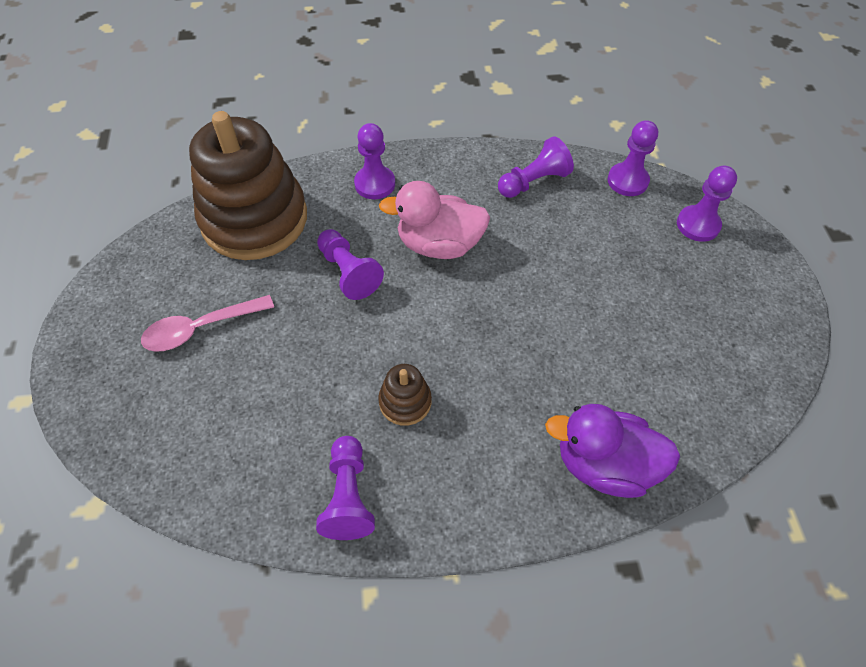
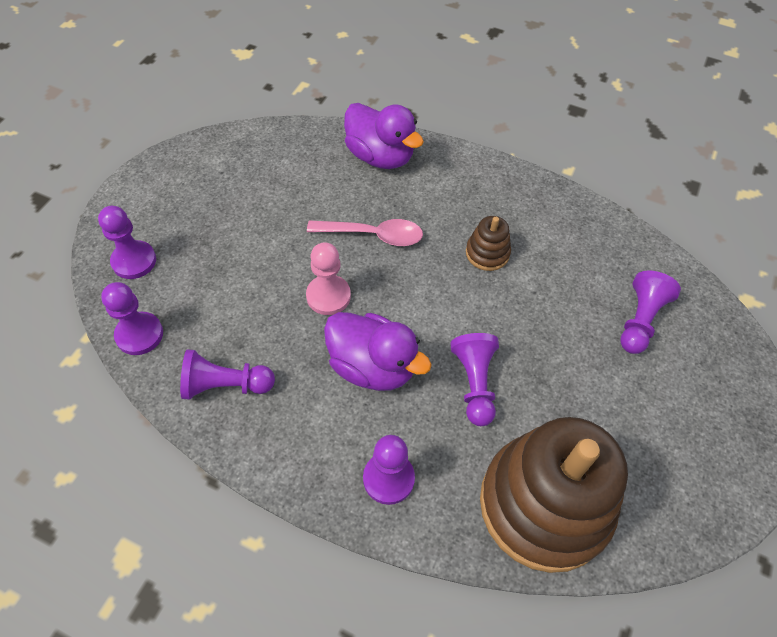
camera: 150 degrees left, 0 degrees up
(201, 328) = (636, 399): pink spoon -> pink spoon (373, 235)
(348, 496) = (559, 218): purple pawn -> purple pawn (640, 320)
(439, 244) = (372, 366): pink duck -> purple duck
(519, 279) = (328, 296): none -> pink pawn

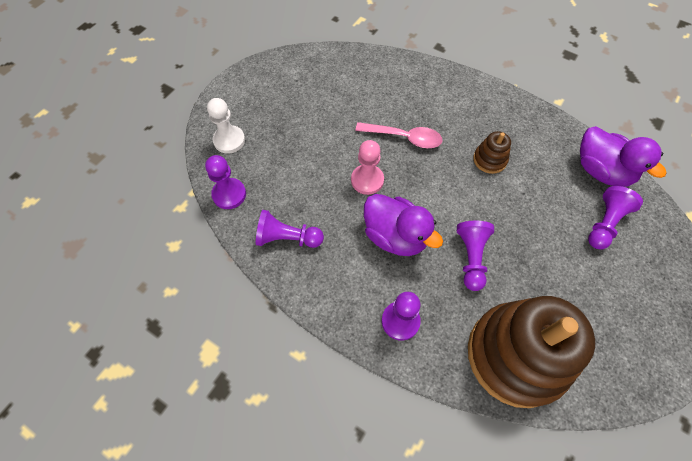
camera: 10 degrees right, 5 degrees up
(134, 261) = (229, 140): purple pawn -> white pawn
(380, 156) = (414, 78): purple duck -> purple duck (601, 171)

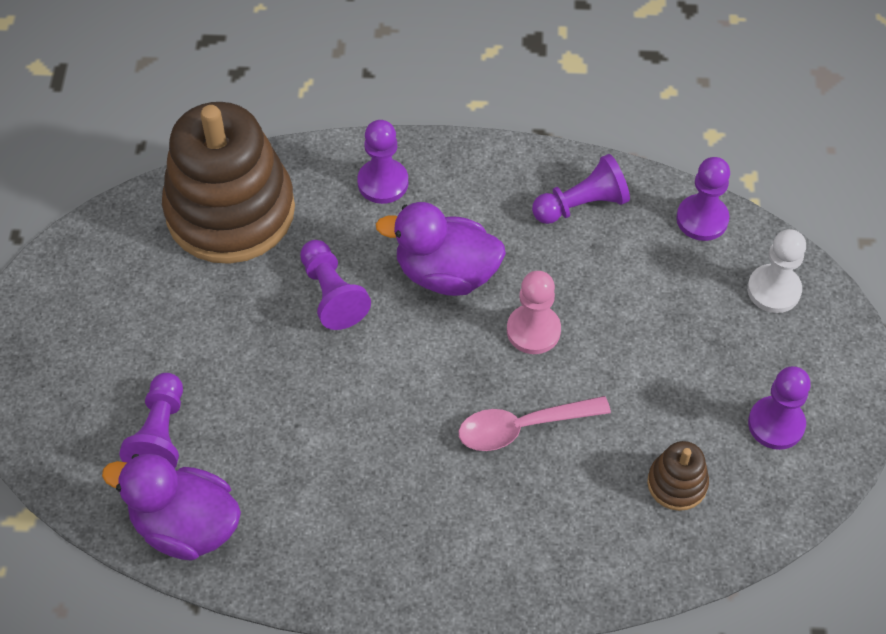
camera: 150 degrees right, 5 degrees down
(285, 86) = (776, 424): none -> purple pawn
(489, 160) = (370, 456): brown stacking toy -> brown stacking toy (677, 483)

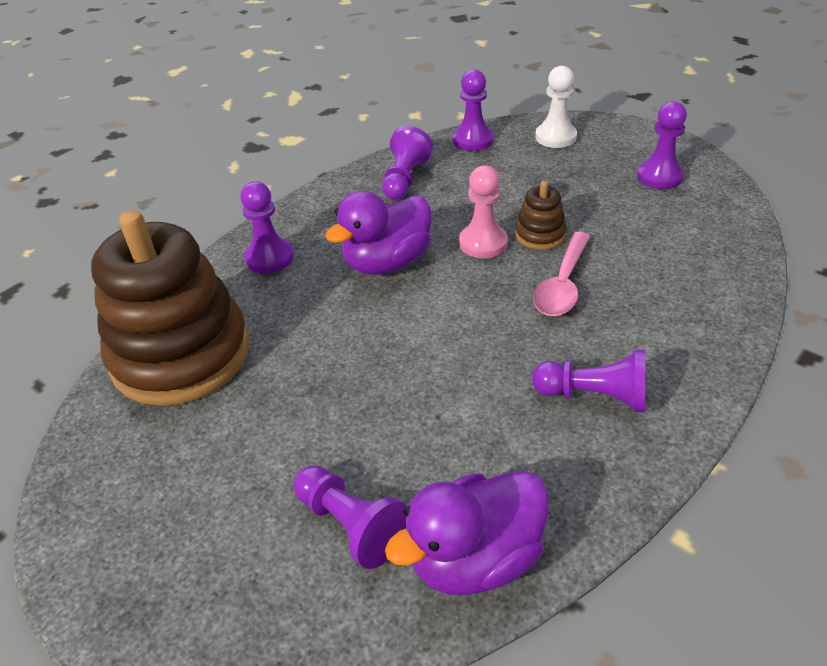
camera: 50 degrees left, 15 degrees down
(332, 294) = (334, 331): purple pawn -> purple pawn (594, 396)
(677, 483) = (674, 234): brown stacking toy -> brown stacking toy (540, 235)

